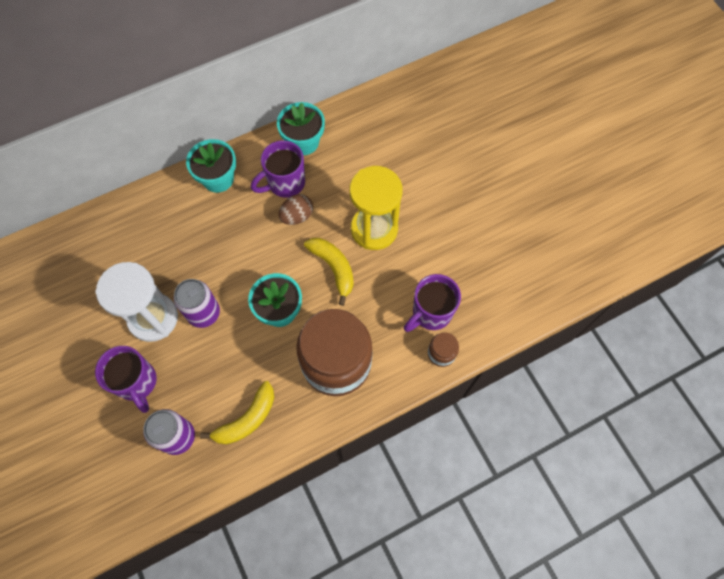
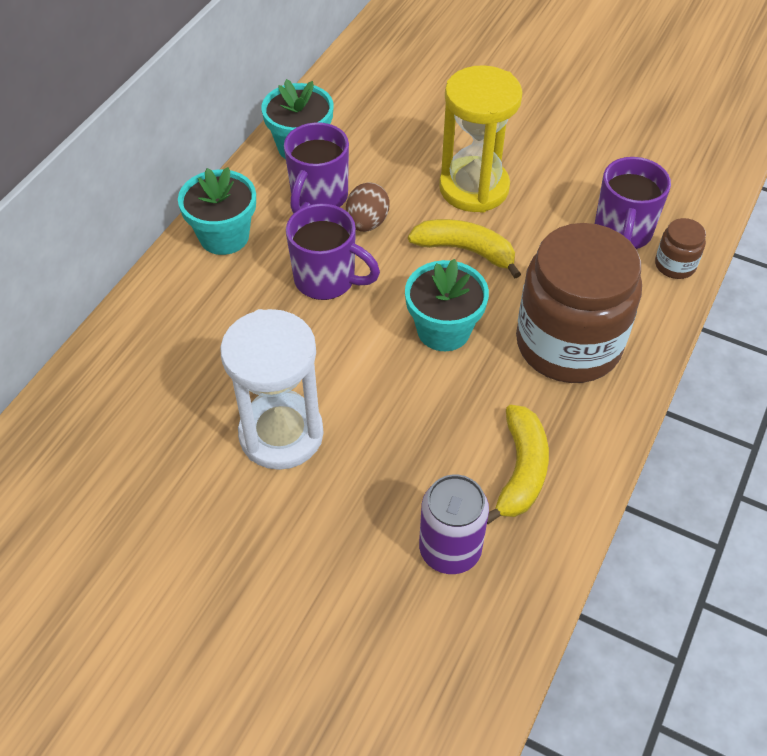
camera: 35 degrees left, 15 degrees down
(137, 382) = (330, 522): purple mug -> purple mug (327, 280)
(203, 313) = (346, 388): purple can -> none

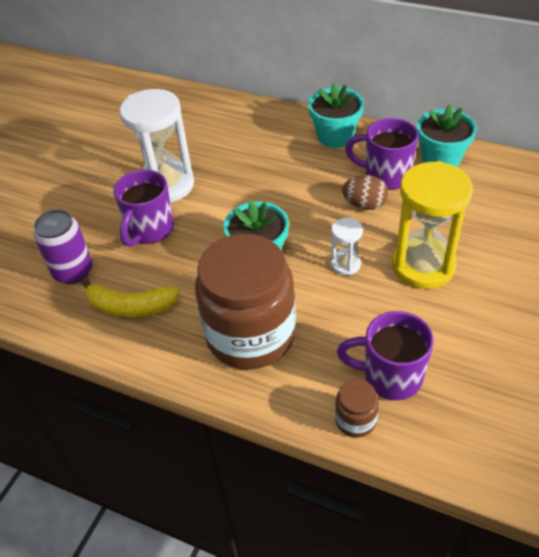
camera: 90 degrees right, 5 degrees down
(327, 280) = (301, 190): purple mug -> purple mug (150, 230)
(465, 251) = (345, 264): yellow banana -> white hourglass

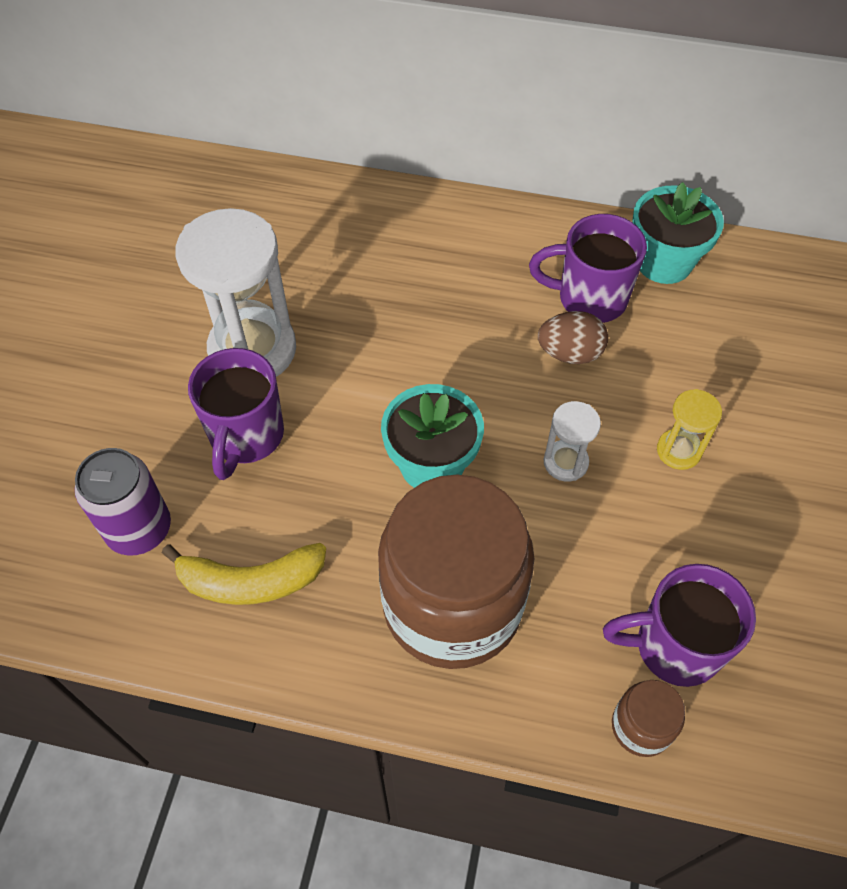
camera: 15 degrees left, 10 degrees up
(335, 136) = (497, 234): turquoise flower pot -> none
(423, 266) = (678, 451): yellow hourglass -> yellow hourglass, size x0.48

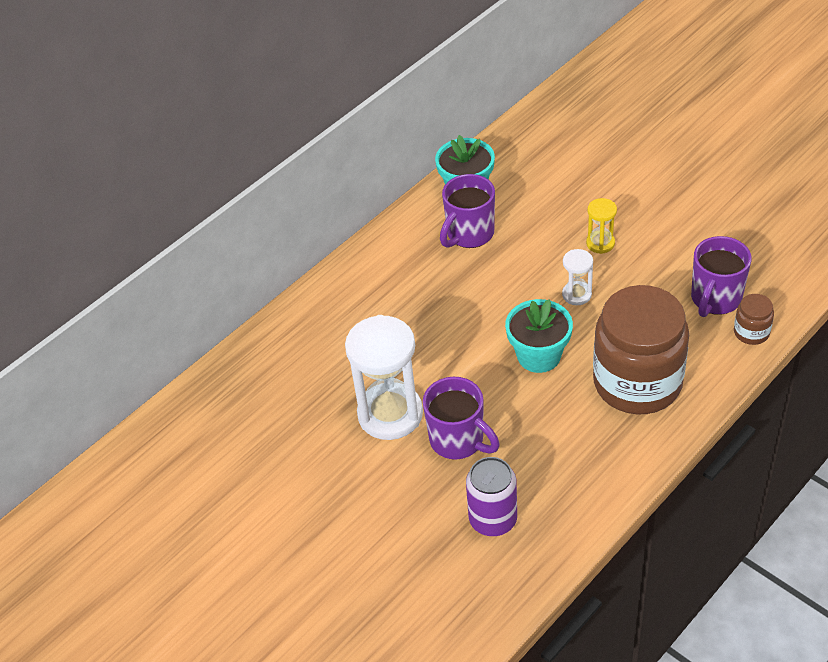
camera: 55 degrees left, 10 degrees down
(251, 581) = (566, 472): yellow banana -> none
(570, 353) = (503, 260): brown egg -> none

